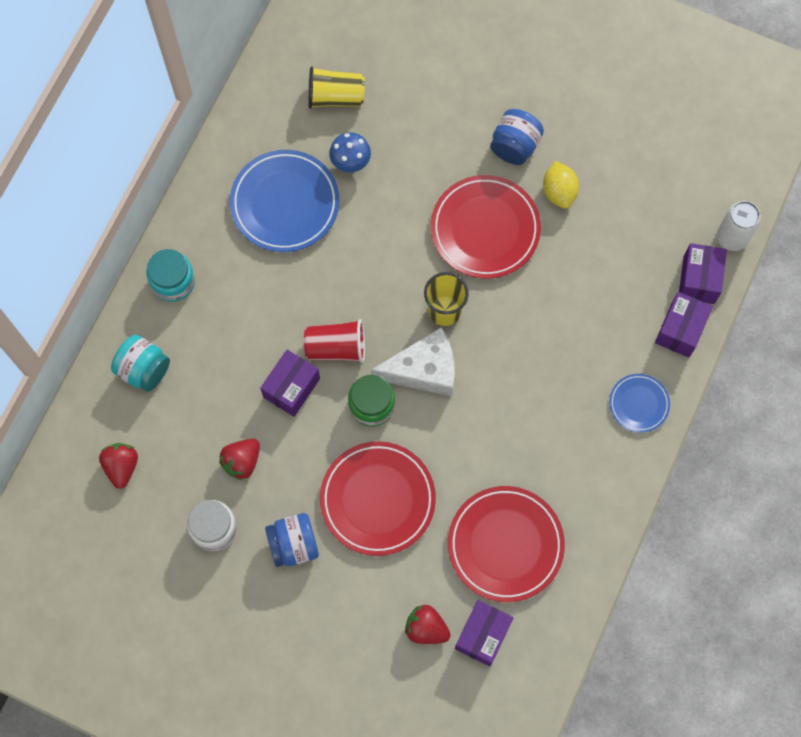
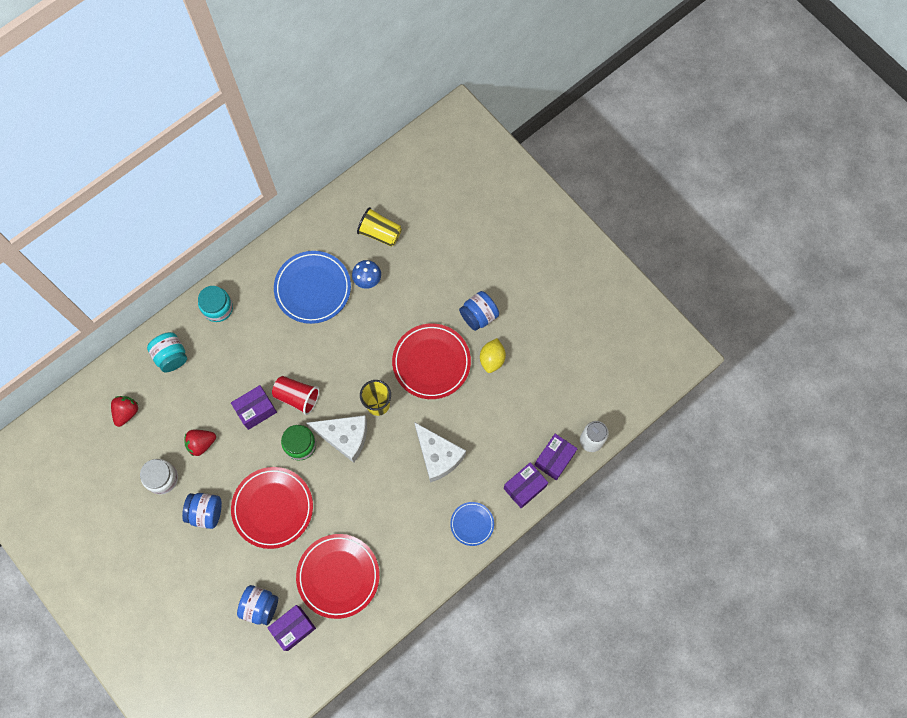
camera: 25 degrees right, 0 degrees up
(426, 628) = (260, 606): red strawberry -> blue jar
(553, 340) = (438, 456): none -> white cheese

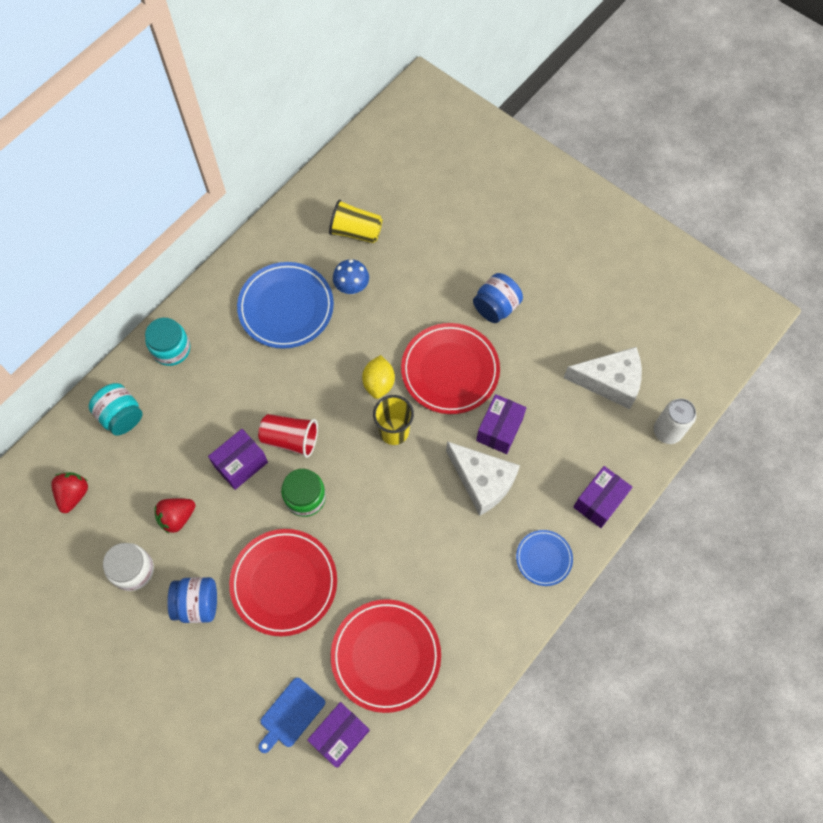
camera: 10 degrees left, 5 degrees down
(260, 606) = (290, 714): blue jar -> blue cutting board
(345, 437) = (360, 478): white cheese -> white cheese (610, 382)
(492, 359) = (523, 355): yellow lemon -> yellow lemon (379, 383)
(554, 459) = (628, 461): purple box -> purple box (499, 429)

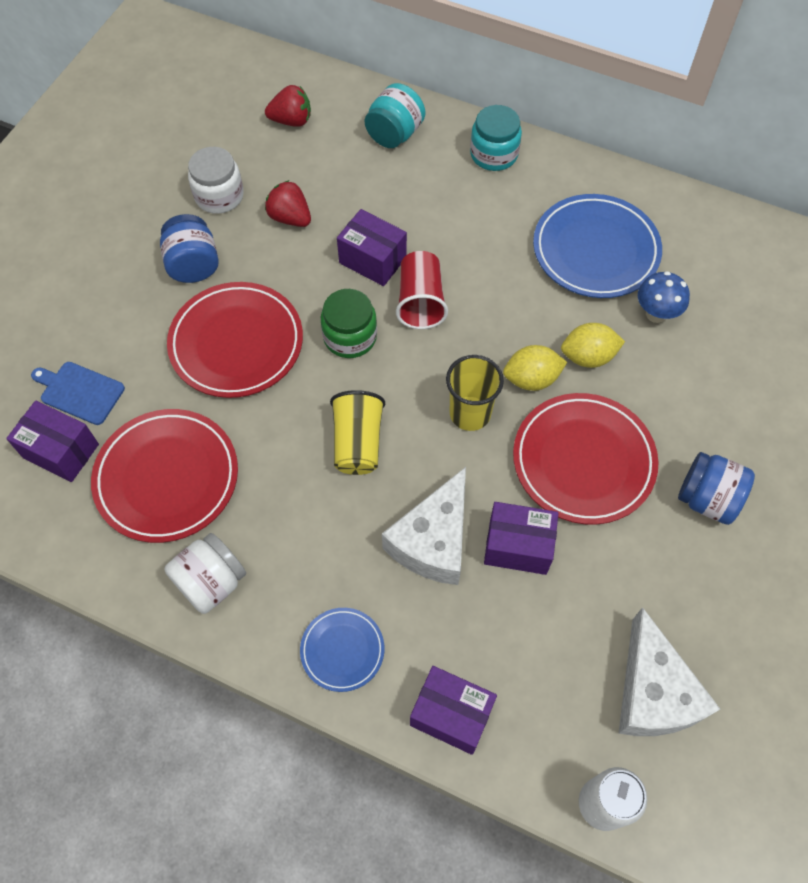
camera: 75 degrees right, 5 degrees down
(356, 231) = (741, 298): yellow cup -> yellow cup (357, 443)
(372, 341) = (588, 357): none -> yellow lemon
(475, 637) = (211, 582): none -> white jar

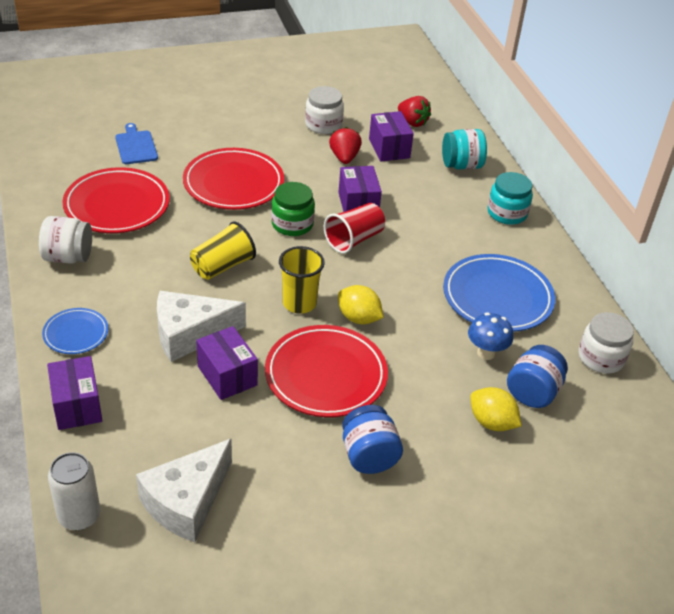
camera: 45 degrees right, 20 degrees down
(61, 451) = (92, 160): purple box -> purple box (389, 148)
(193, 265) = (265, 140): blue jar -> blue jar (533, 392)
(588, 357) = (409, 336): yellow lemon -> yellow lemon (491, 422)
(727, 236) = (601, 358): none -> white jar

